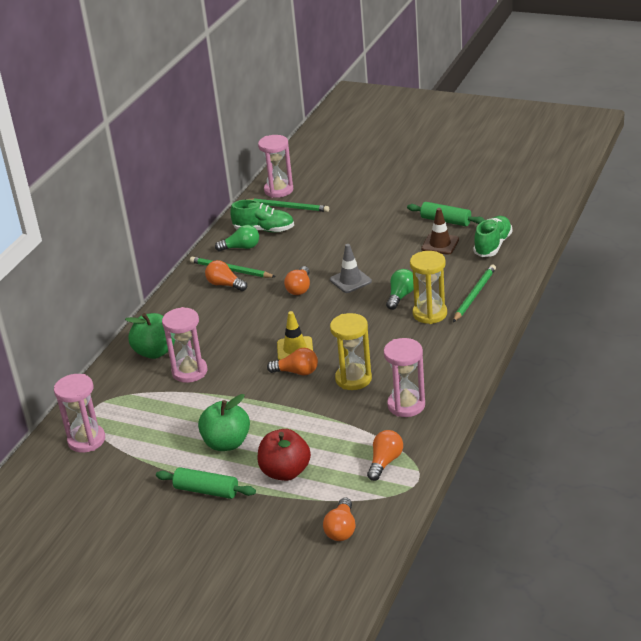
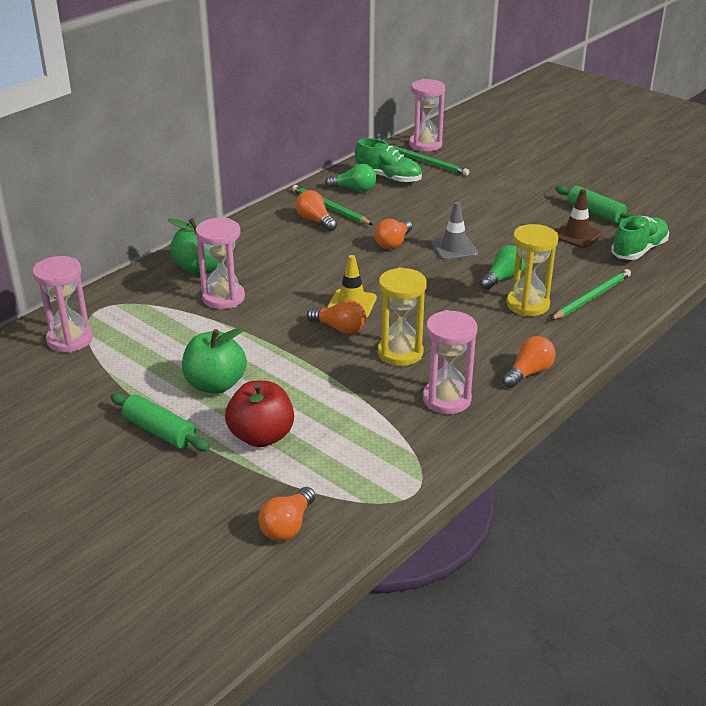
camera: 15 degrees right, 0 degrees up
(385, 462) = (385, 459): orange light bulb -> orange light bulb (528, 373)

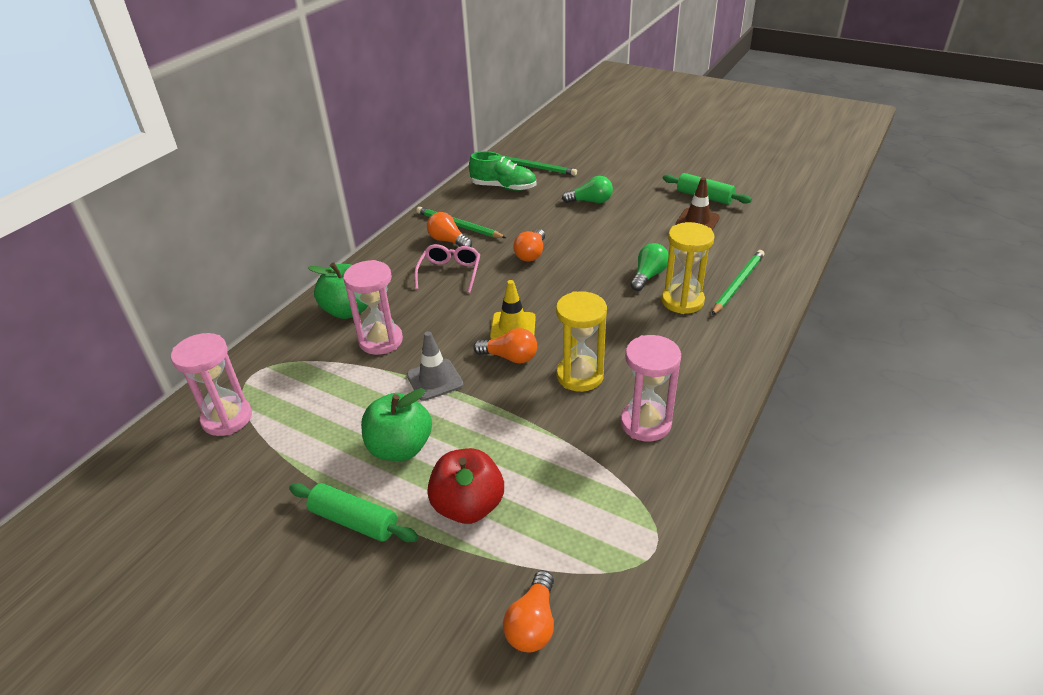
camera: 10 degrees left, 5 degrees up
(307, 249) = (450, 273): none -> pink glasses
(354, 189) = (475, 203): green light bulb -> green light bulb (590, 201)
(425, 145) = (526, 150): pink hourglass -> none
(454, 248) = (591, 251): grey traffic cone -> grey traffic cone (434, 380)
(528, 373) = (713, 377): orange light bulb -> none
(639, 250) = (759, 228): green shoe -> none

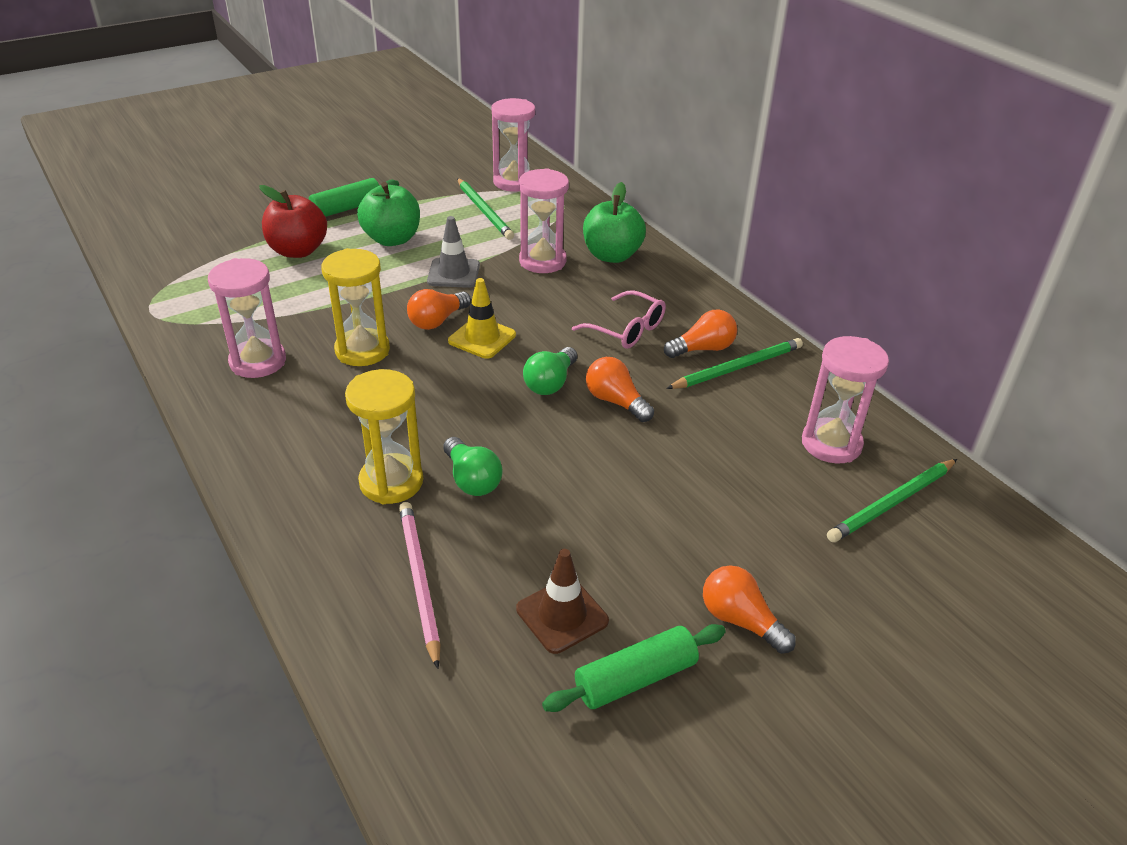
camera: 115 degrees right, 0 degrees up
(503, 187) = (831, 444): green shoe -> pink hourglass
(532, 623) = (179, 246): orange light bulb -> orange light bulb (740, 620)
(590, 201) = (721, 517): green light bulb -> green light bulb (550, 383)
(730, 263) = (419, 581): none -> pink pencil
(737, 284) = (368, 557): green pencil -> green pencil (484, 211)

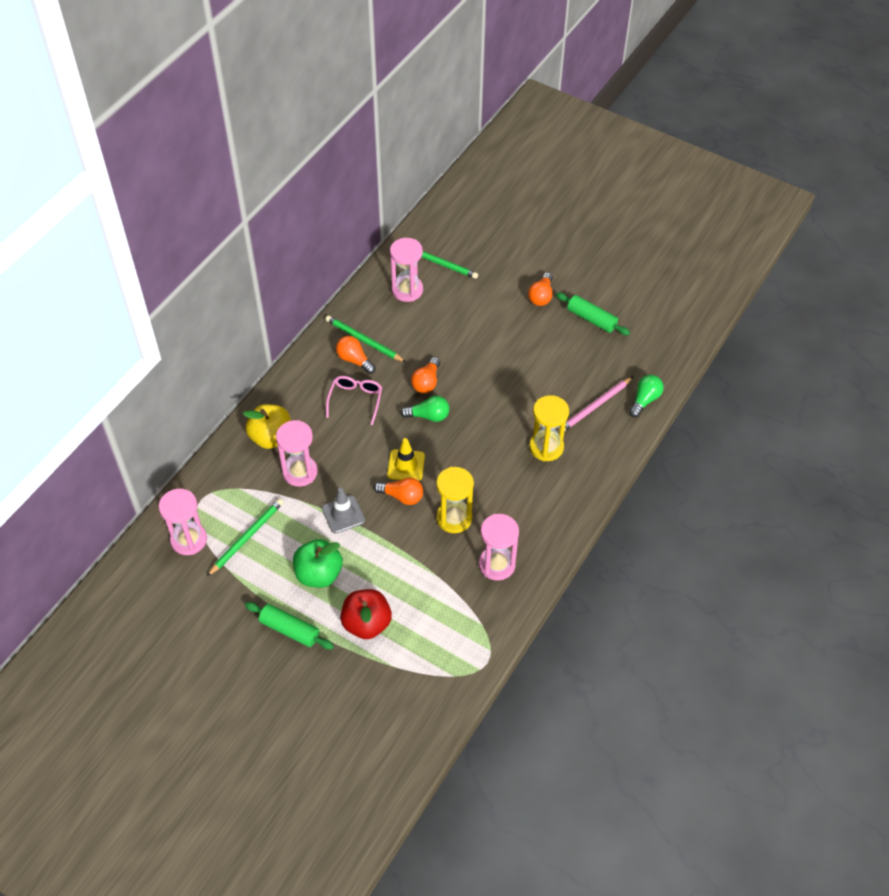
camera: 115 degrees left, 15 degrees up
(472, 479) = (523, 416): green light bulb -> green light bulb (644, 400)
(562, 615) = (578, 351): brown traffic cone -> none
(612, 255) = (271, 437): green apple -> yellow apple

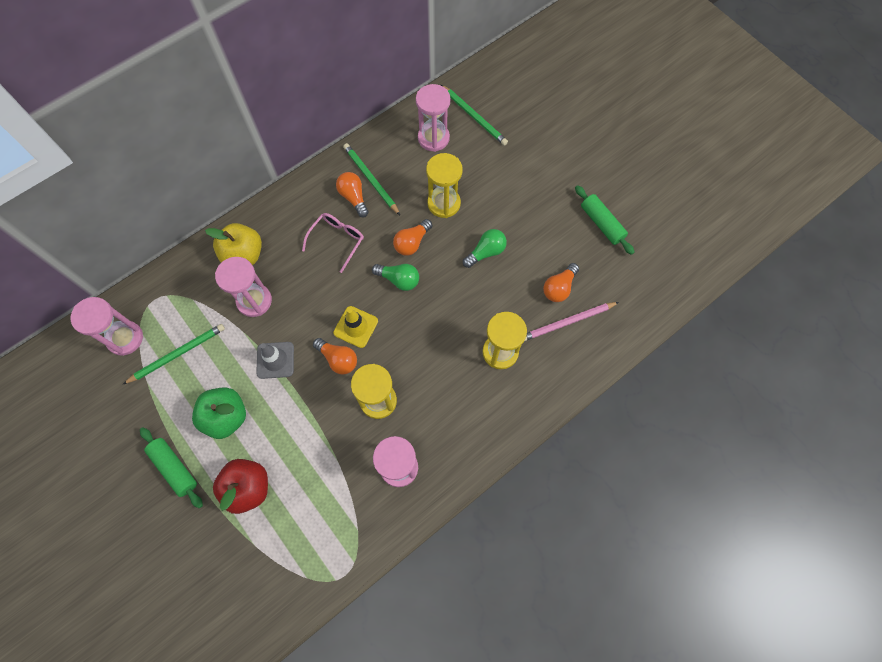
camera: 20 degrees right, 15 degrees up
(441, 342) = (444, 203): none -> yellow hourglass
(541, 296) = (561, 183): orange light bulb -> orange light bulb (559, 288)
(644, 400) = (621, 331): green light bulb -> green light bulb (486, 252)

